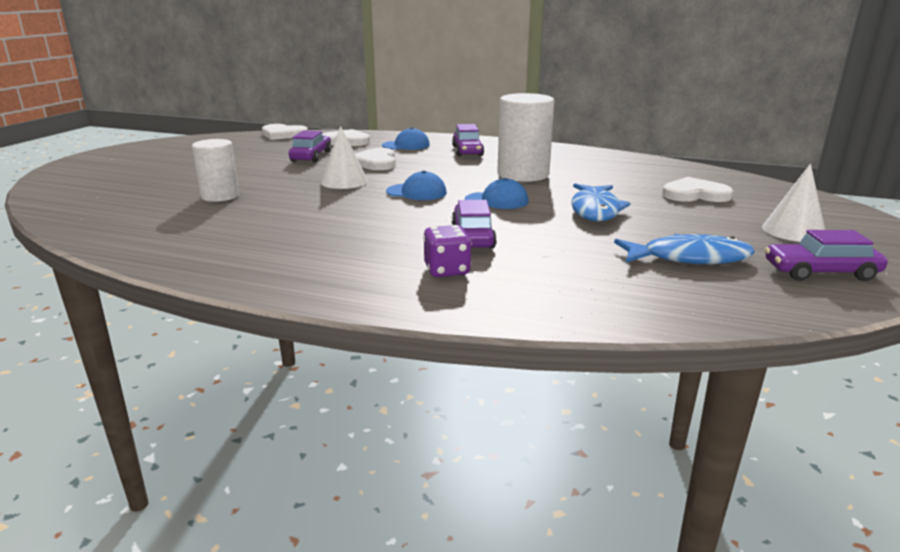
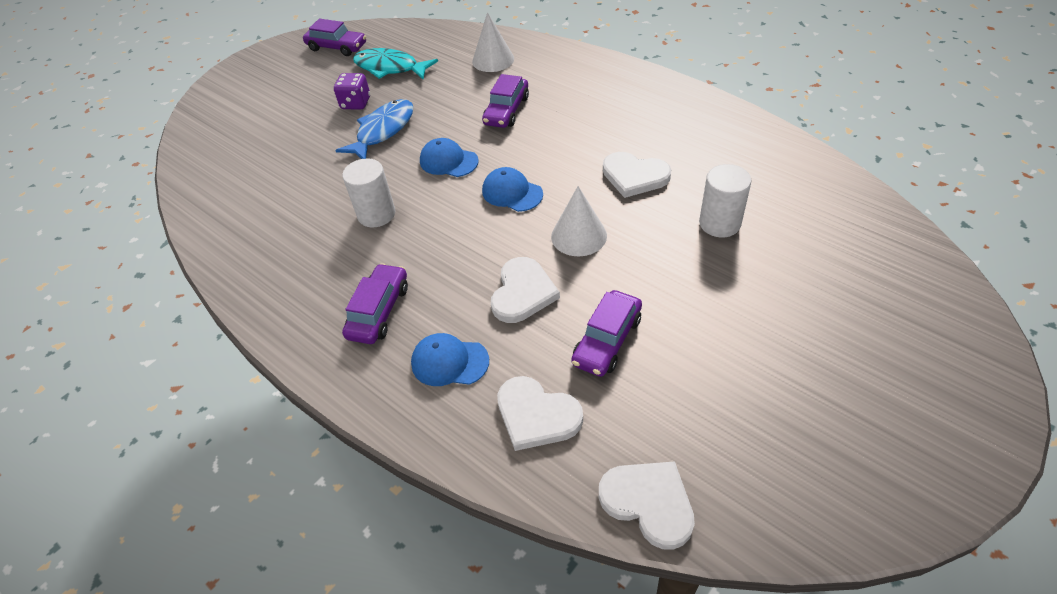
camera: 155 degrees left, 25 degrees up
(447, 270) = (545, 79): purple dice -> purple dice (356, 103)
(523, 174) = (376, 214): white cylinder -> white cylinder, size x0.64
(689, 258) = (390, 68): blue fish -> turquoise fish
(695, 194) = (272, 141): white heart -> white heart (634, 176)
(793, 231) = (285, 83): white cone -> white cone (493, 60)

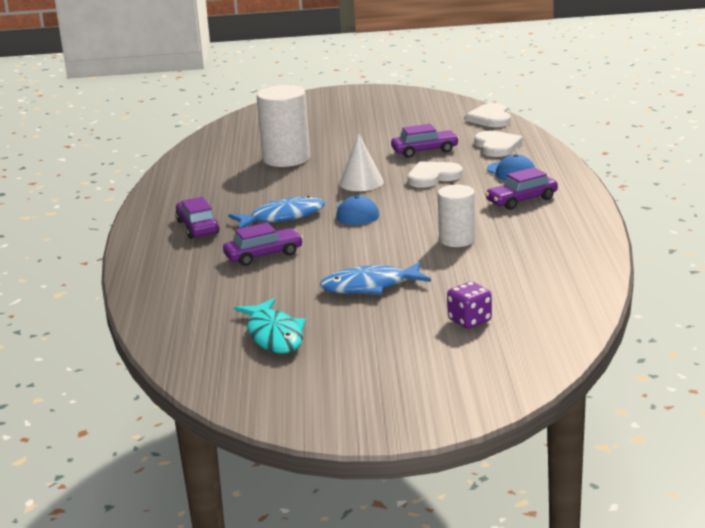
camera: 135 degrees left, 25 degrees down
(337, 47) = (278, 388): purple car -> purple car (197, 227)
(356, 103) = (354, 319): purple dice -> purple dice (469, 320)
(448, 161) = (361, 245): blue cap -> none
(493, 60) = (190, 295): white cone -> none
(564, 150) = (283, 217): none -> blue fish
(634, 176) = (277, 190): white heart -> none
(719, 223) = (286, 159): white cylinder -> white cylinder, size x1.56

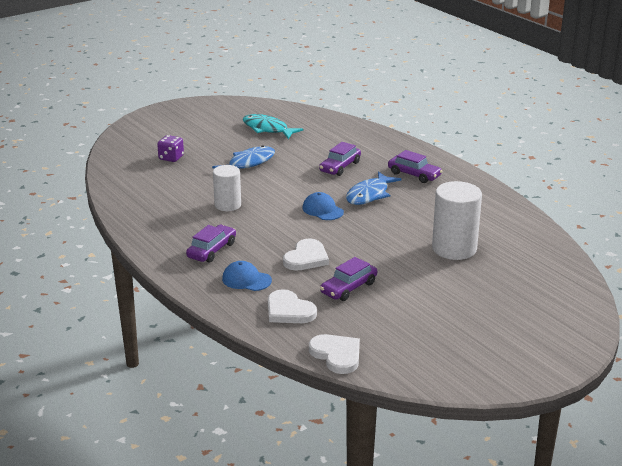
camera: 145 degrees right, 5 degrees up
(361, 182) = (356, 238): white cone -> none

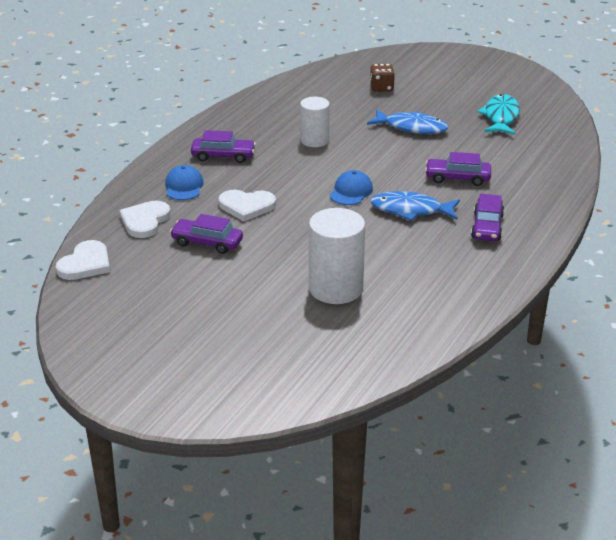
camera: 65 degrees right, 5 degrees up
(171, 158) = (381, 88): purple dice -> brown dice

